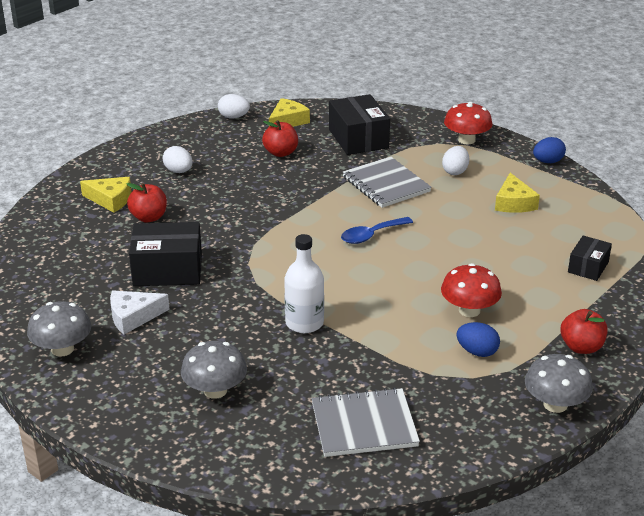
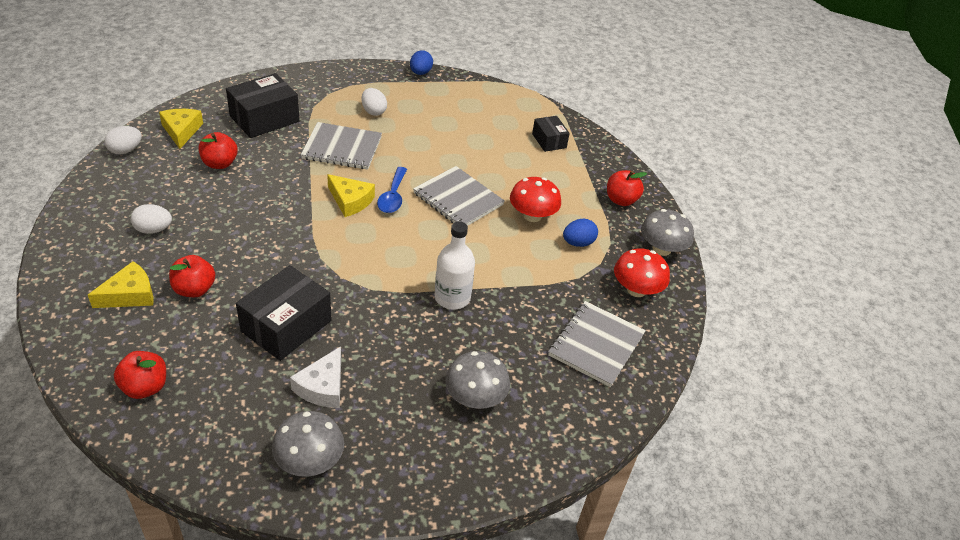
camera: 55 degrees left, 10 degrees up
(44, 252) = (145, 387): none -> red apple
(358, 139) = (264, 119): black box -> black box turned 60 degrees counterclockwise
(422, 264) = (458, 199): none -> grey notebook
(466, 140) = (344, 81): red mushroom -> red mushroom (636, 289)
(514, 203) = (444, 117): yellow cheese -> yellow cheese (350, 201)

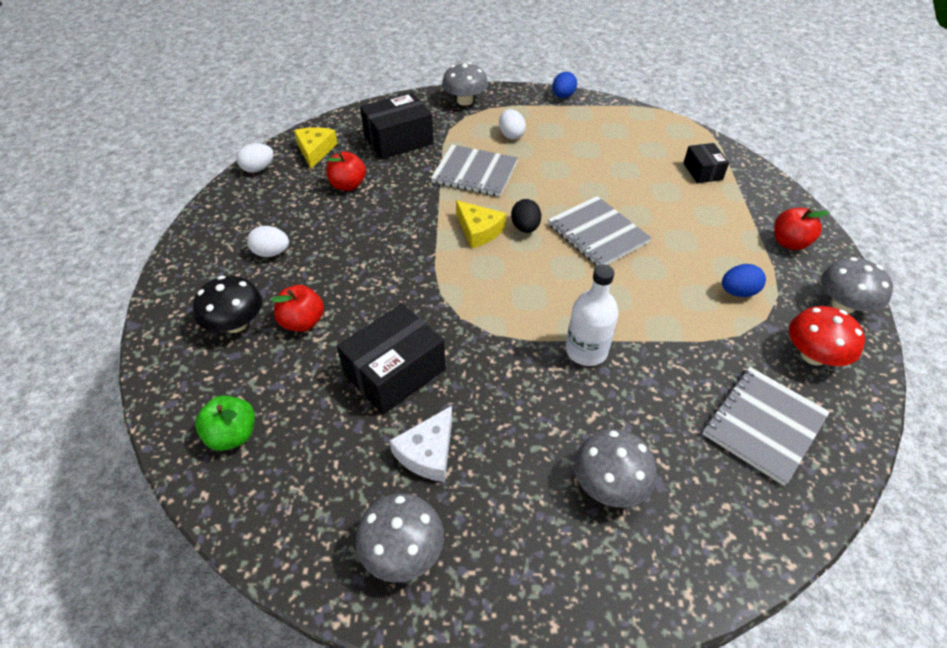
camera: 15 degrees right, 5 degrees up
(130, 294) = (236, 323): yellow cheese -> black mushroom
(145, 387) = (233, 435): red apple -> green apple
(326, 78) = (465, 101): none -> grey mushroom
(393, 197) = (525, 228): blue spoon -> black egg
(532, 216) = (683, 256): red mushroom -> none

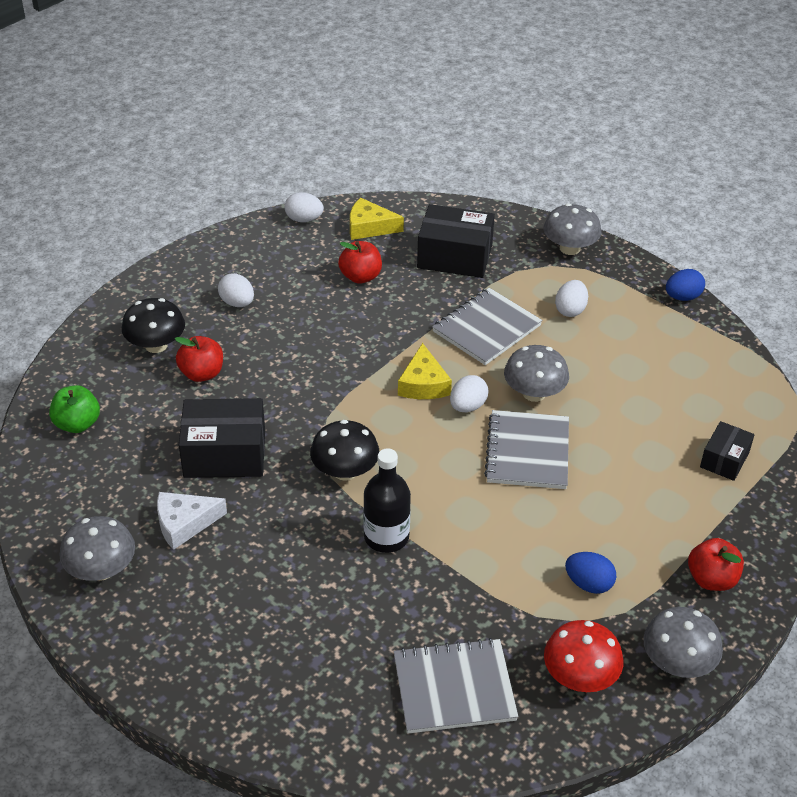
camera: 40 degrees right, 5 degrees down
(315, 150) = (369, 227): yellow cheese -> yellow cheese turned 120 degrees counterclockwise
(475, 173) = (486, 328): grey notebook -> grey notebook turned 75 degrees clockwise
(500, 323) = (345, 471): none -> black mushroom
(525, 228) = (467, 406): black egg -> white egg
(586, 351) = (386, 537): white bottle -> black bottle
(609, 484) = (281, 634): grey mushroom -> grey mushroom (534, 393)

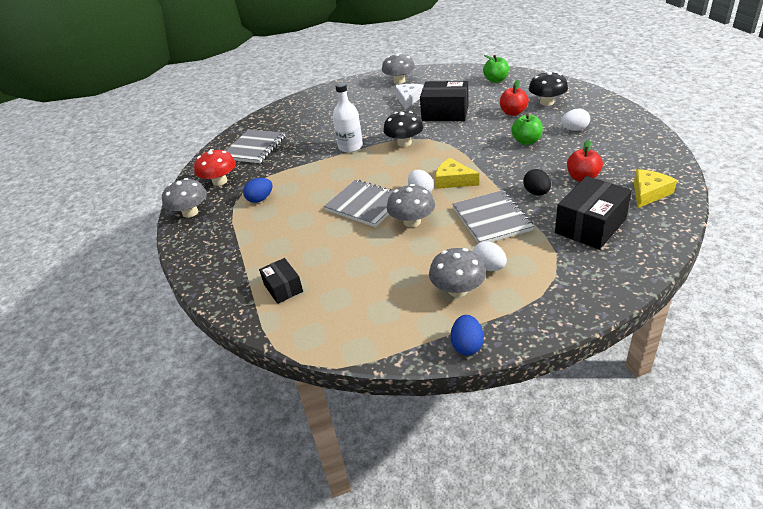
camera: 125 degrees right, 5 degrees down
(225, 454) = (445, 113): black box -> black box turned 75 degrees clockwise
(288, 340) = (526, 141): none -> green apple
(304, 219) = (669, 166): white egg -> none
(386, 537) = (350, 147): black bottle -> white bottle
(412, 306) = (536, 193): none -> black egg
(569, 248) = (576, 296): grey mushroom -> grey mushroom (457, 290)
(711, 579) = (215, 243): red apple -> none

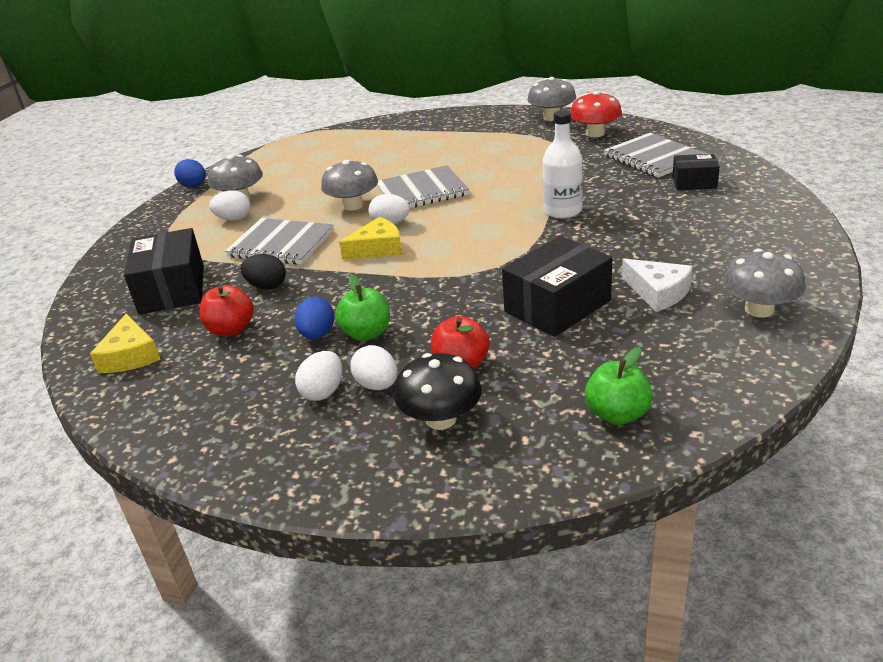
camera: 125 degrees right, 5 degrees down
(260, 199) = (523, 147): blue egg -> blue egg (317, 334)
(283, 288) = (371, 140): black box -> black box (694, 182)
(404, 143) = (515, 246): black mushroom -> none
(551, 121) = (377, 385): none -> white egg

